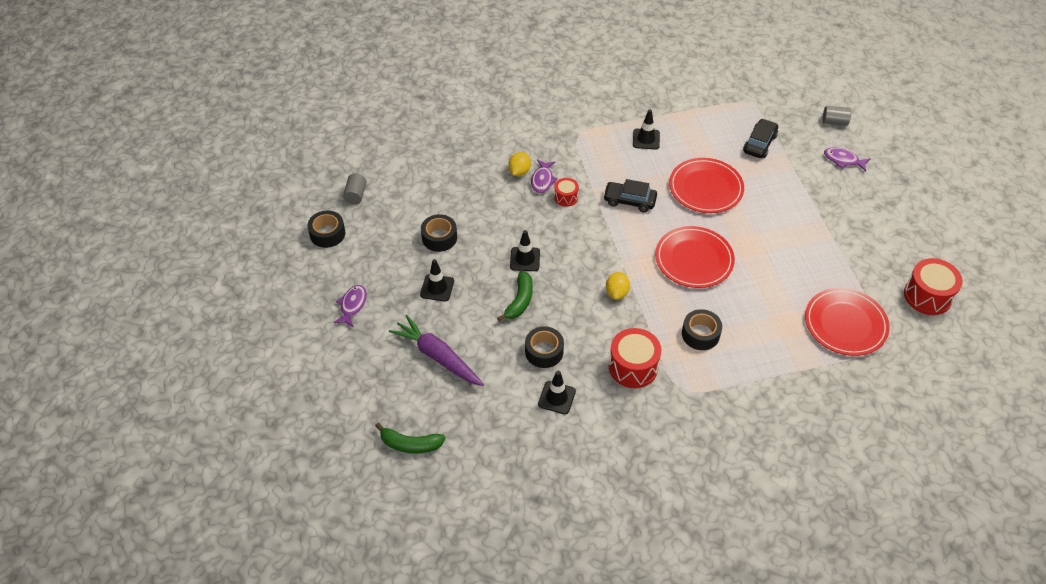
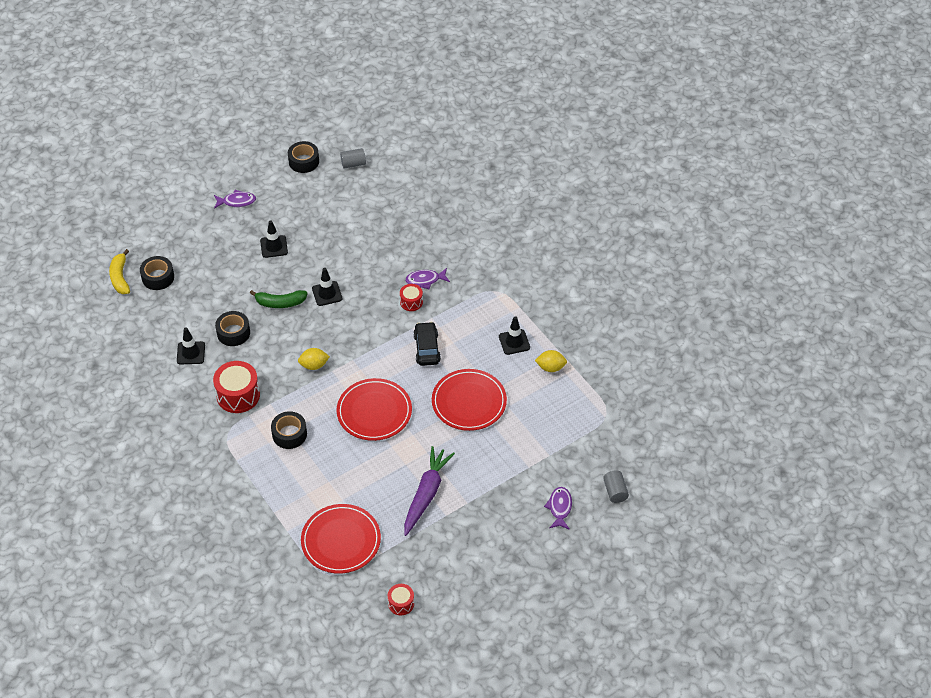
camera: 70 degrees right, 0 degrees up
(410, 444) = (120, 277): green banana -> yellow banana
(438, 356) = (205, 268): purple carrot -> purple carrot (426, 494)
(439, 238) = (328, 231): black tape -> black tape (158, 277)
(519, 171) = (429, 261): yellow lemon -> yellow lemon (550, 367)
(759, 144) = (550, 433): black car -> none
(927, 296) = (401, 603): red drum -> red drum, size x0.55

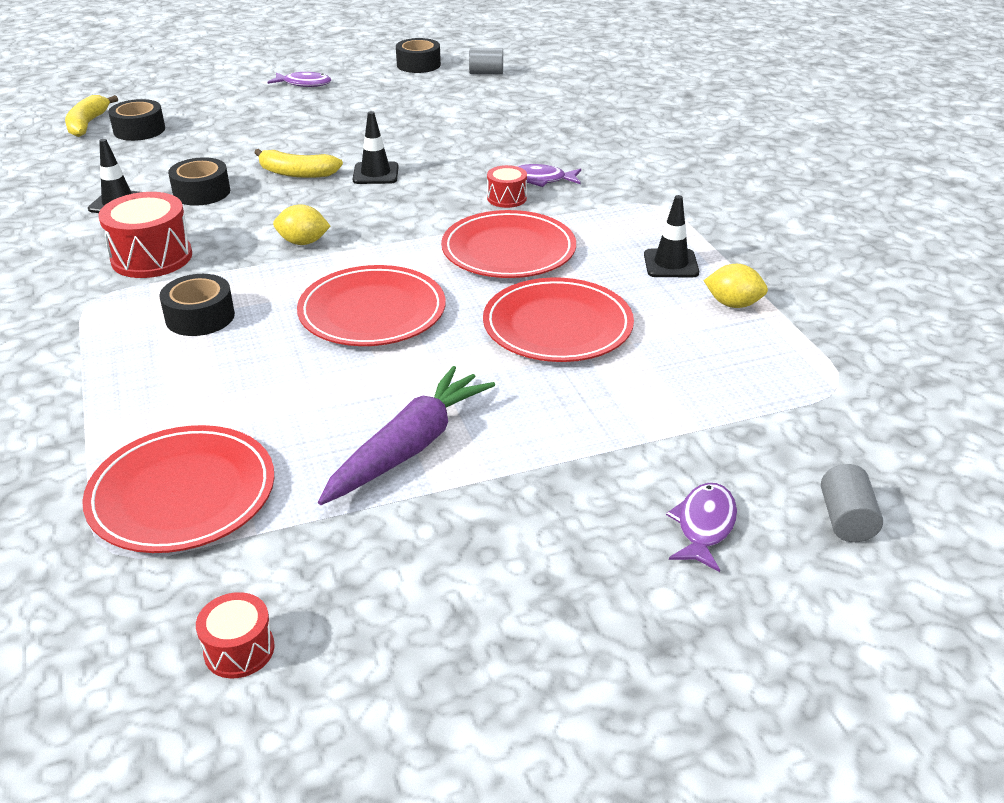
camera: 15 degrees right, 15 degrees down
(274, 246) = (326, 124): black traffic cone -> none
(280, 303) = (297, 173): green banana -> yellow banana
(427, 348) = (508, 250): black car -> red plate

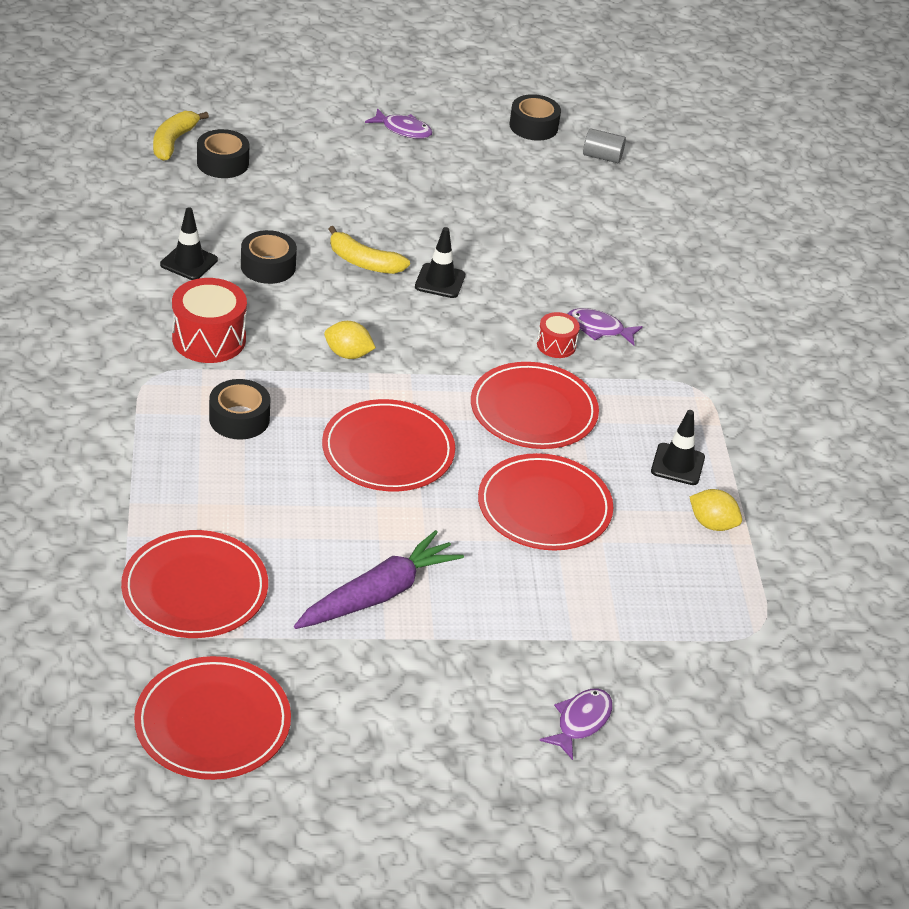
camera: 10 degrees right, 5 degrees up
(239, 650) = (212, 722): red drum -> red plate
(846, 519) = (694, 746): grey cylinder -> none

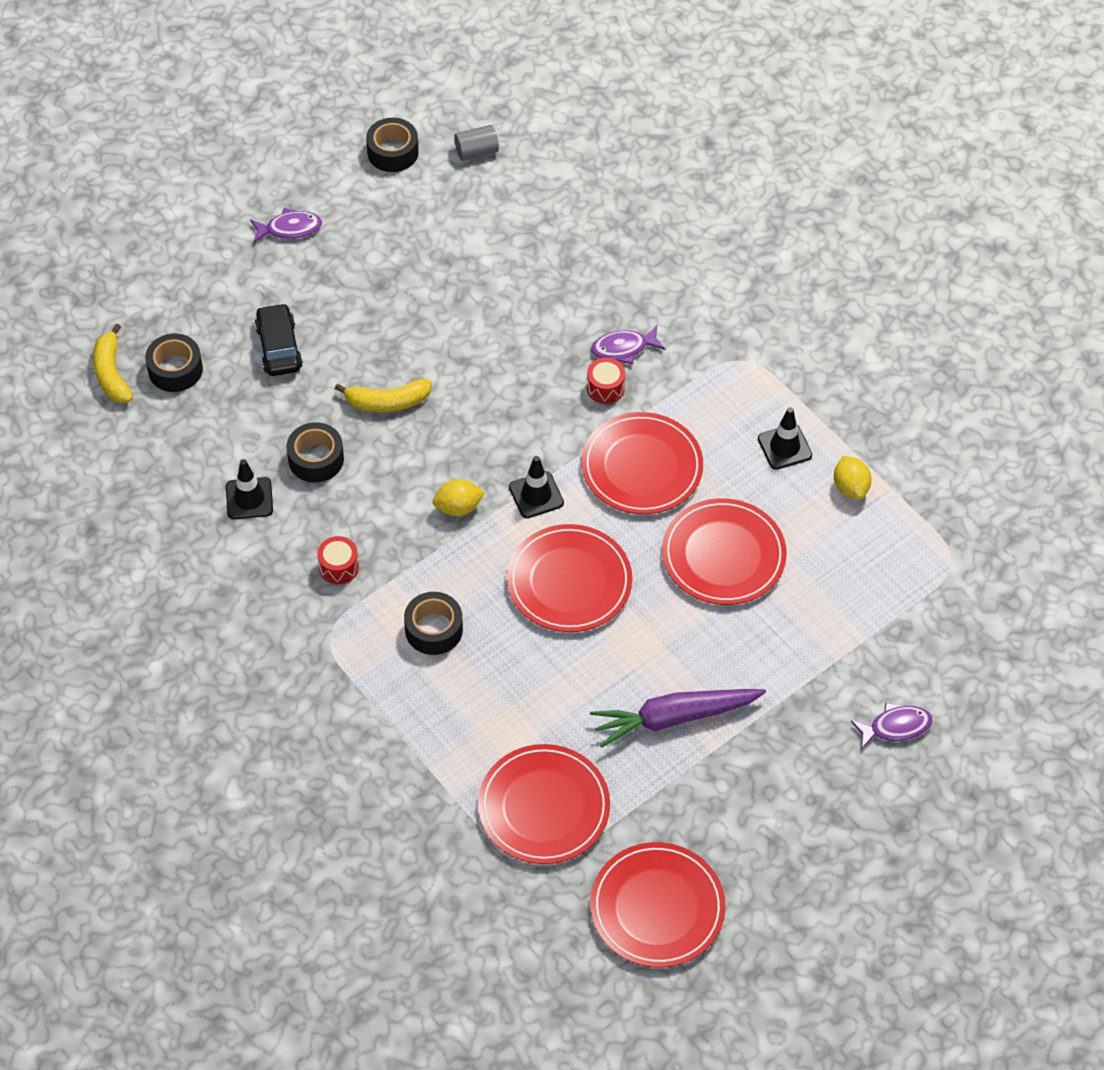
camera: 30 degrees left, 15 degrees up
(209, 339) = (339, 567): red drum -> red drum, size x0.55
(316, 189) = (279, 347): none -> black car
(378, 594) = (674, 718): purple carrot -> purple carrot turned 120 degrees counterclockwise
(440, 281) = (463, 381): black traffic cone -> black traffic cone (536, 495)
(580, 722) = (895, 727): purple fish -> purple fish turned 75 degrees clockwise
(712, 524) = (850, 487): yellow lemon -> yellow lemon turned 75 degrees clockwise

